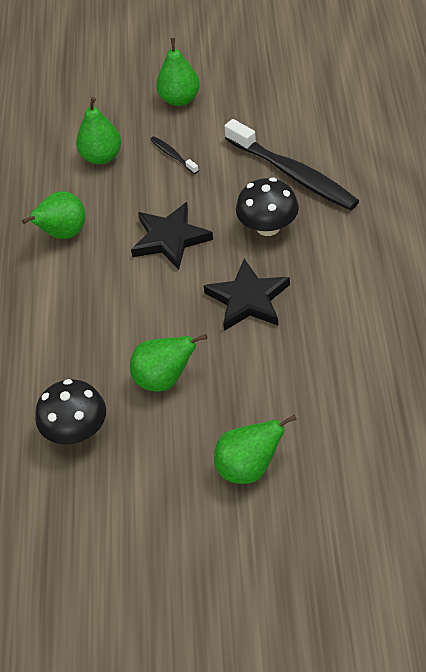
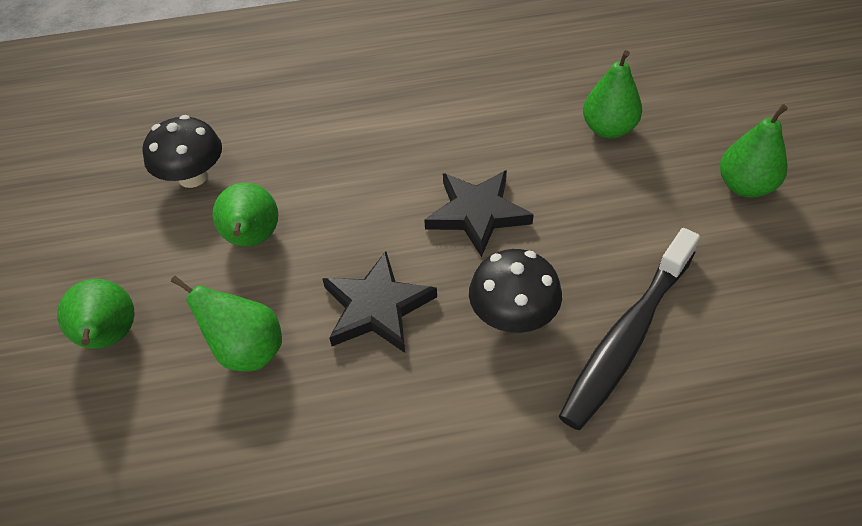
camera: 80 degrees right, 0 degrees up
(63, 234) = (473, 119): green pear -> green pear (247, 351)
(173, 155) = (630, 195): black toothbrush -> none

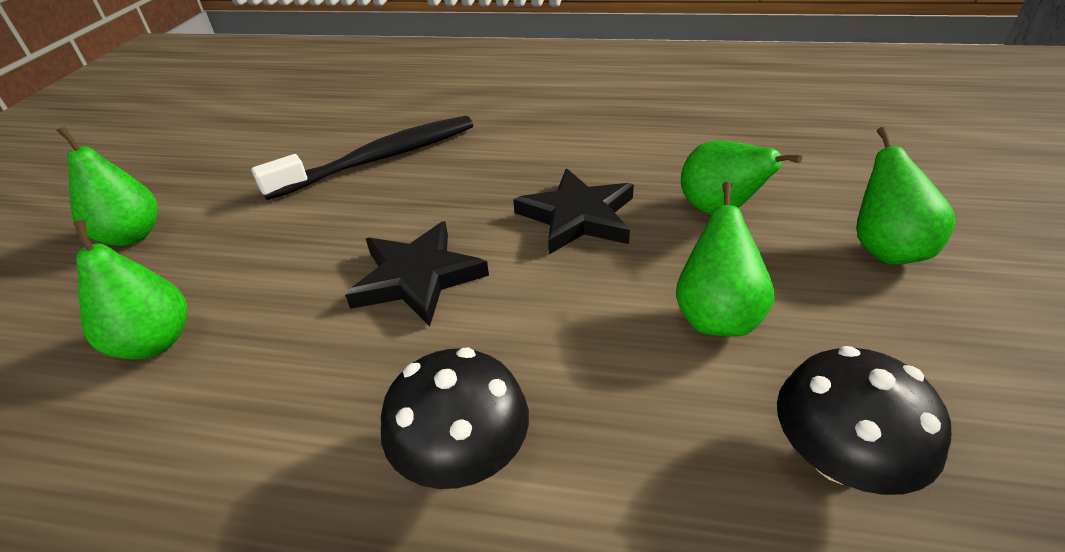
camera: 160 degrees left, 10 degrees down
(513, 316) = (456, 187): black mushroom -> black mushroom (463, 454)

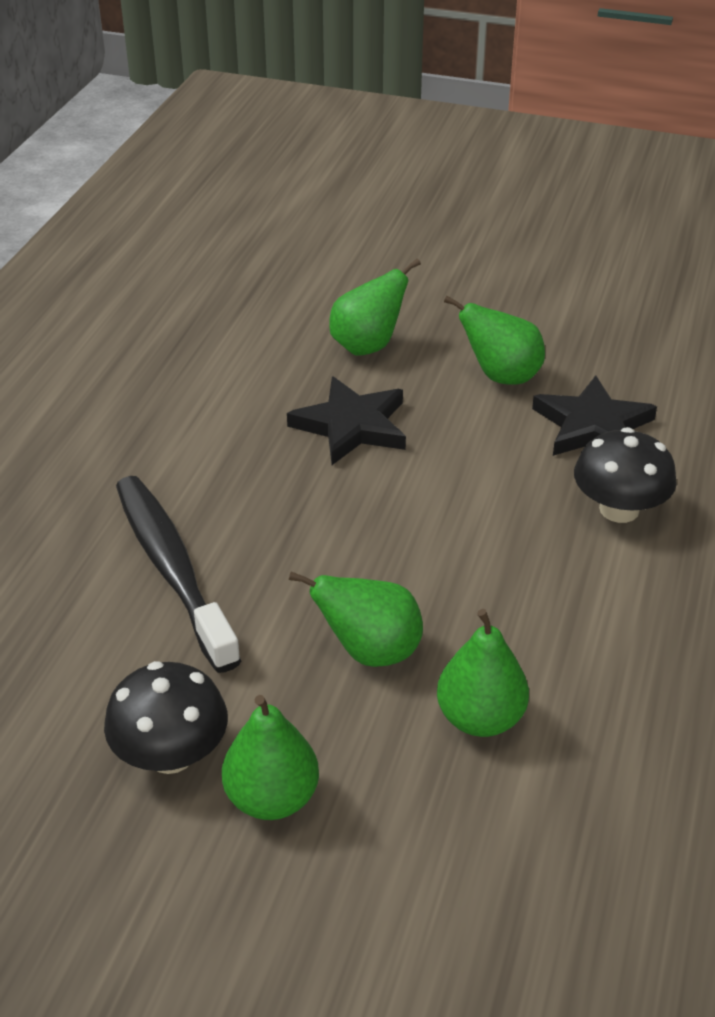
camera: 85 degrees left, 0 degrees up
(417, 277) = (419, 533): black star -> black star (593, 426)
(838, 458) = (625, 359): black mushroom -> black mushroom (171, 754)
(885, 249) = (442, 286): green pear -> green pear (370, 651)

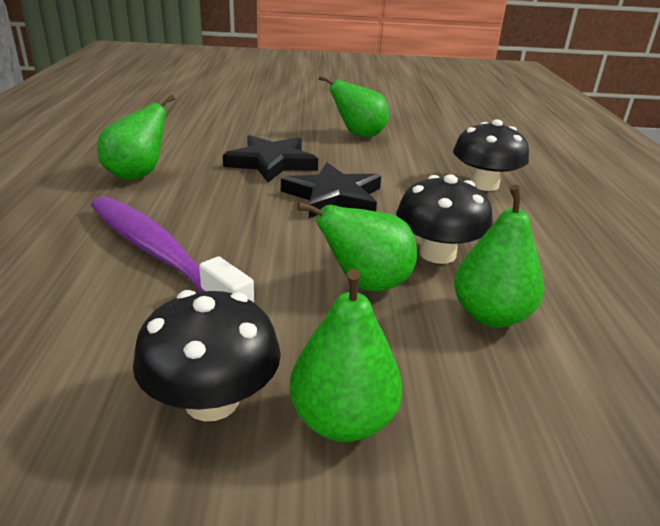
camera: 20 degrees left, 10 degrees down
(172, 568) = (159, 253): black toothbrush -> purple toothbrush
(367, 346) = (261, 128): green pear -> green pear (137, 175)
(476, 621) = (437, 254): none -> black mushroom
(593, 426) = (433, 151): black star -> black star (334, 197)

